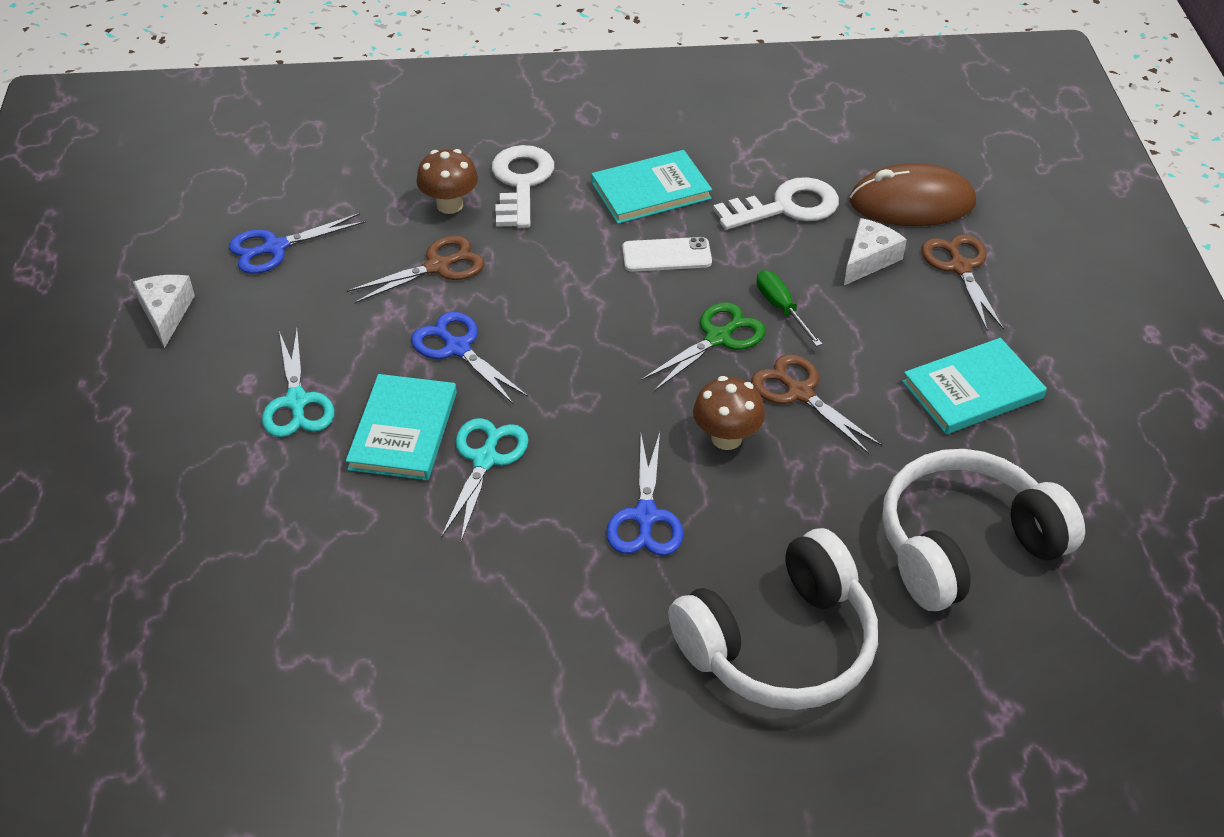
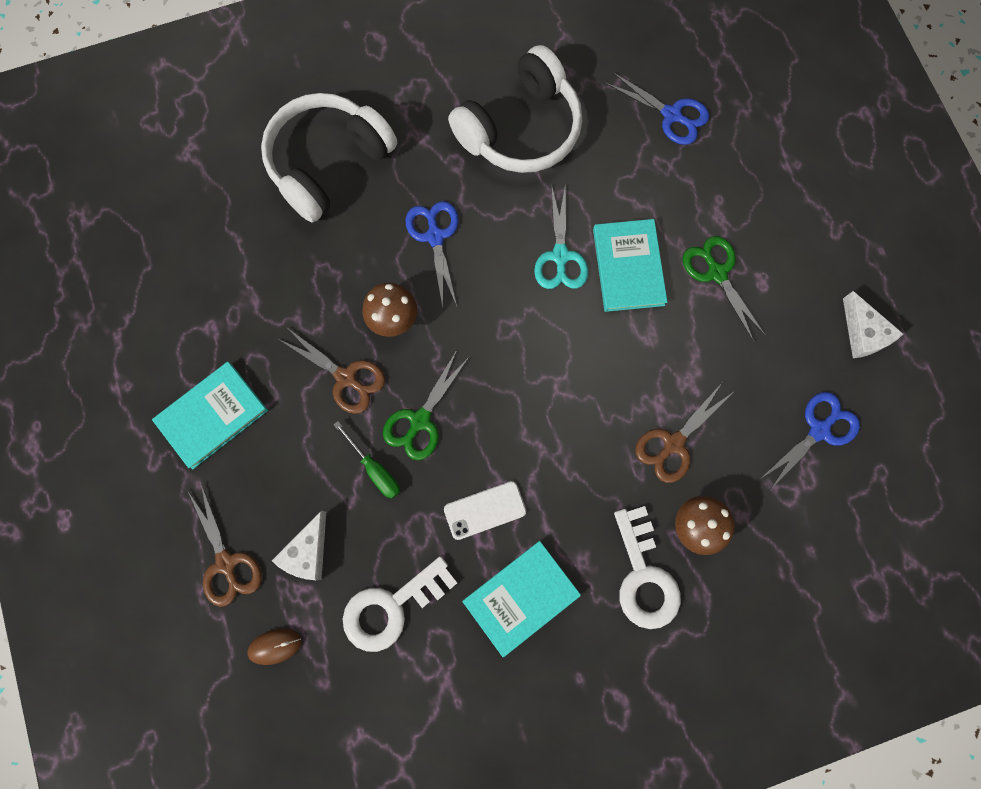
camera: 165 degrees right, 30 degrees up
(297, 402) = (716, 273): turquoise scissors -> green scissors
(457, 348) = (621, 356): blue scissors -> blue scissors (671, 115)
(912, 203) = (275, 646): brown mouse -> brown mouse, size x0.45
(965, 545) = (214, 267): white headphones -> white headphones (521, 129)

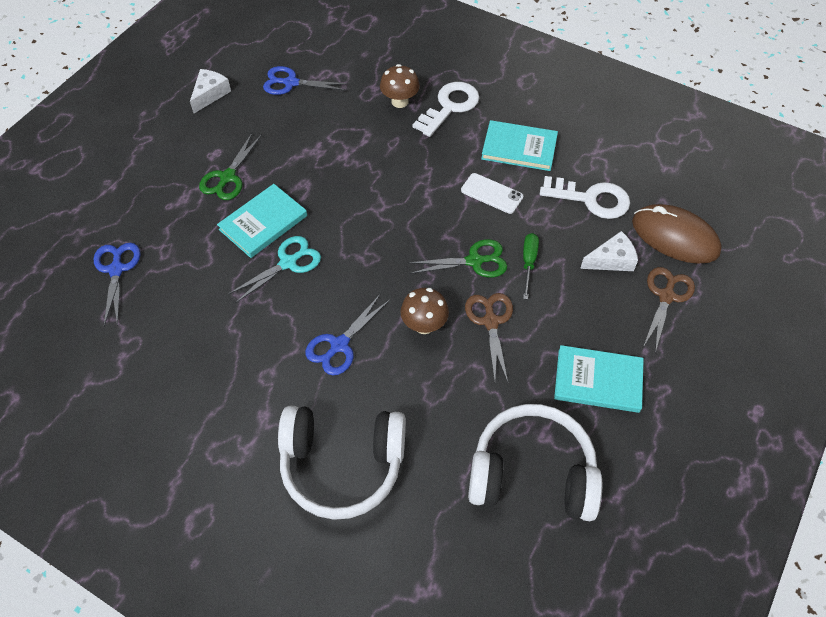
camera: 130 degrees left, 20 degrees down
(275, 646) = (675, 237): brown mouse -> brown mouse, size x2.22
(521, 129) = (202, 353): white headphones -> white headphones (532, 473)
(673, 443) = (361, 136): brown scissors -> none

